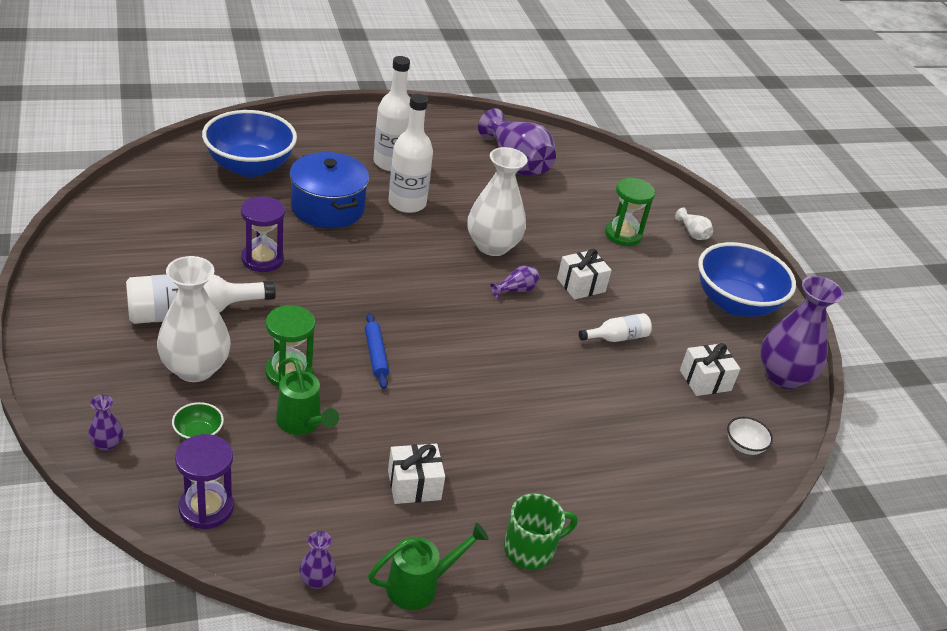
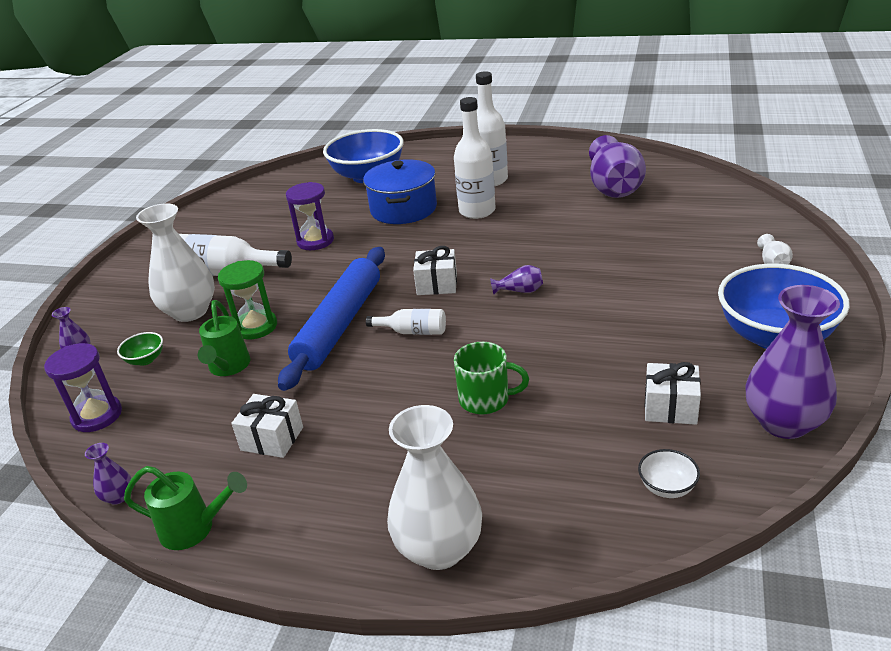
camera: 40 degrees right, 5 degrees down
(376, 355) = (339, 325): blue rolling pin -> blue rolling pin, size x2.28
(492, 246) = (529, 251): white vase -> white vase (439, 548)
(530, 549) = (326, 527): green mug -> green mug (486, 399)
(581, 285) = (594, 295): white gift -> white gift (437, 284)
(617, 337) = (595, 348): white bottle -> white bottle (413, 331)
(623, 235) = (682, 256): green hourglass -> none

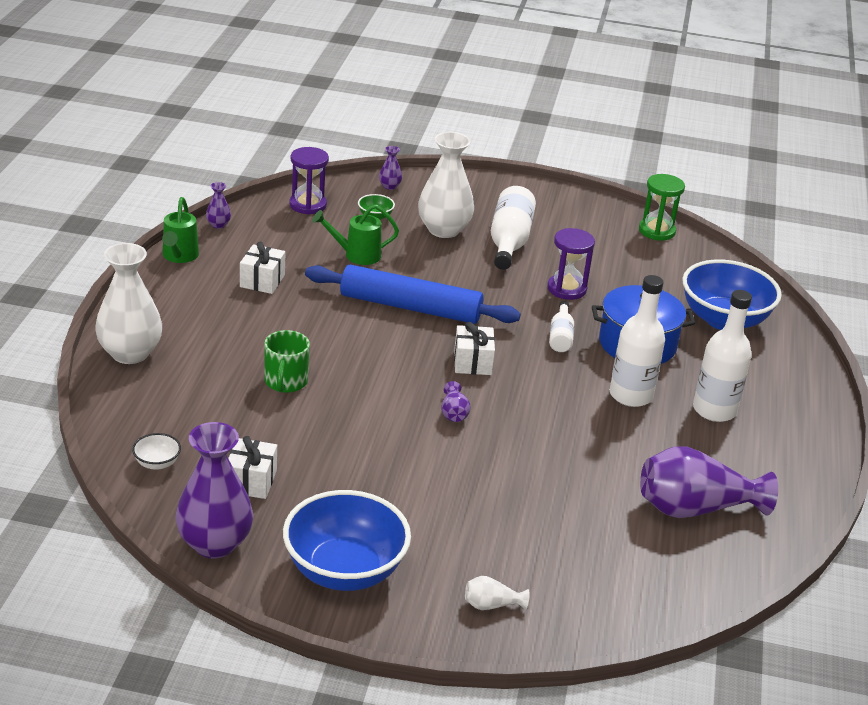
camera: 80 degrees right, 0 degrees up
(255, 327) = (414, 264): green hourglass -> green hourglass (657, 231)
(413, 331) = (392, 346): white bottle -> white bottle (560, 336)

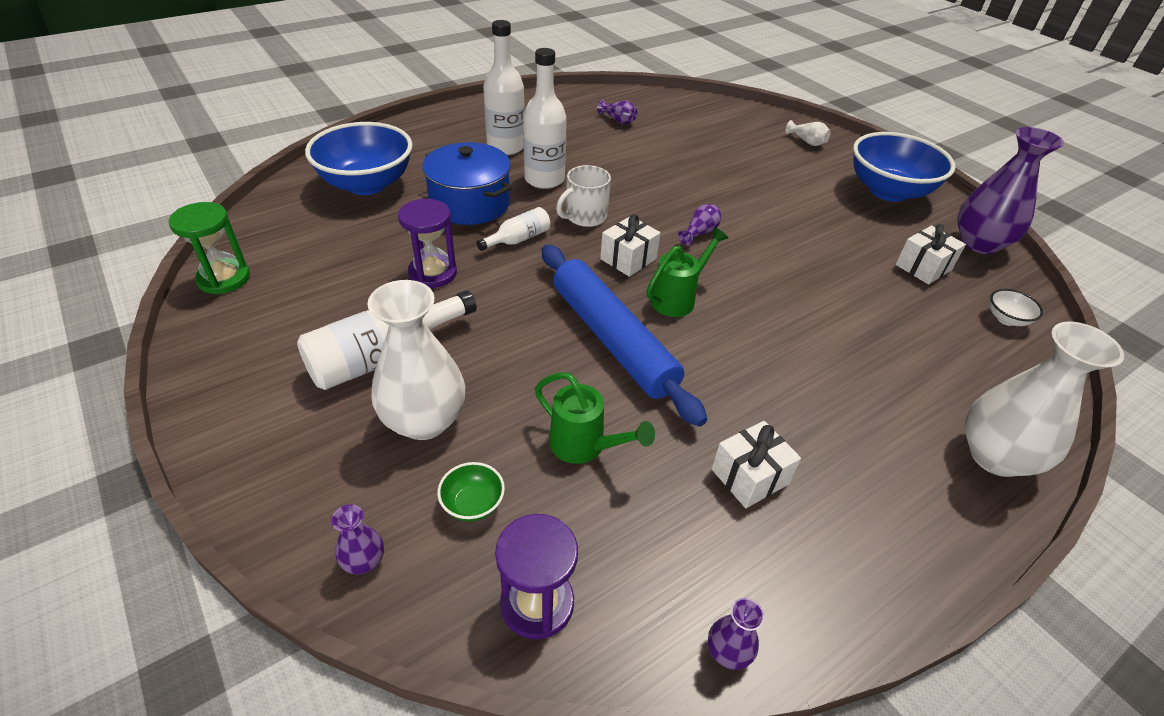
camera: 135 degrees left, 10 degrees up
(179, 256) = (843, 606): green watering can -> green watering can (677, 298)
(285, 382) = (828, 330): green mug -> none
(550, 379) = (585, 217): none -> white mug
(695, 508) = (618, 120): purple vase -> purple vase, size x0.44

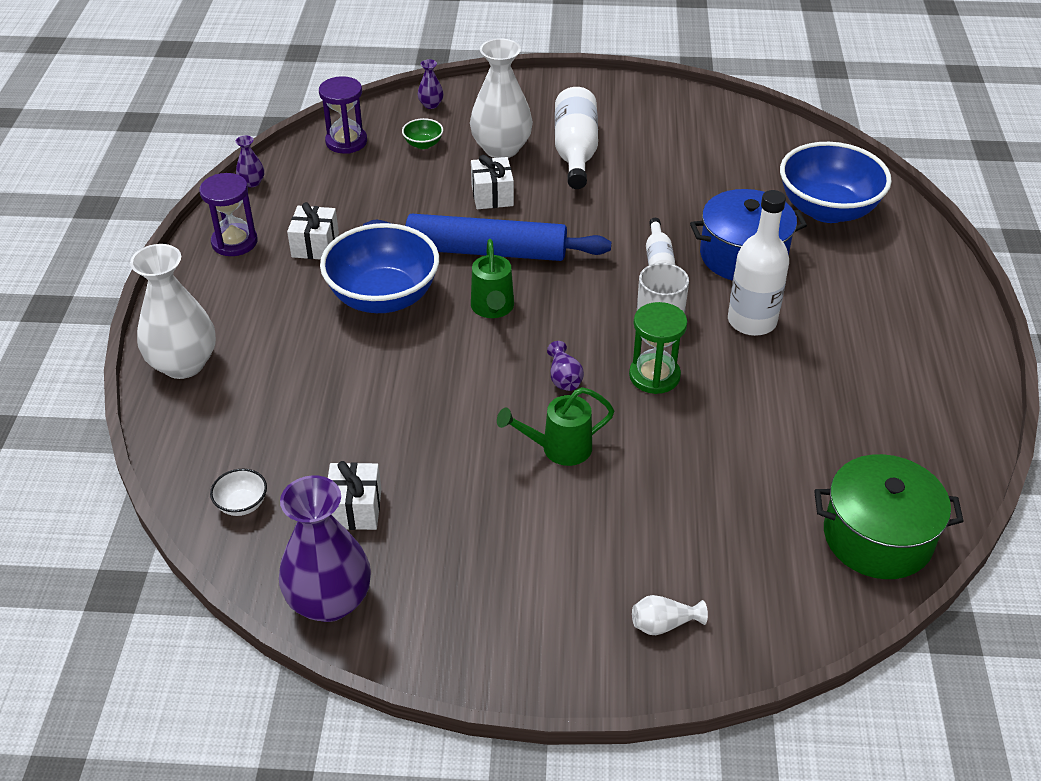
camera: 130 degrees right, 0 degrees up
(224, 278) = (729, 113): green hourglass -> green hourglass (654, 376)
(432, 273) = (651, 200): purple hourglass -> purple hourglass (234, 242)
(506, 147) = (846, 324): white bottle -> none
(584, 446) = (413, 195): green watering can -> green watering can (559, 449)
(618, 120) = (857, 454): purple vase -> none
(628, 259) = (570, 309): white gift -> white gift (492, 195)
(667, 105) = (877, 537): none -> green pot
(888, 191) = (487, 609): blue bowl -> blue bowl (383, 297)

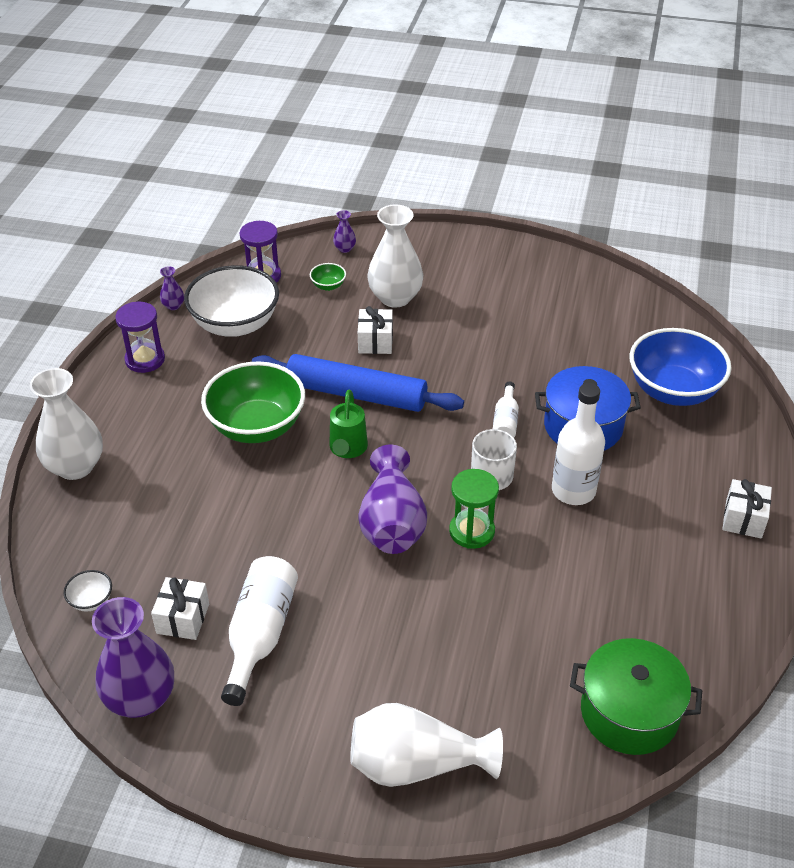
camera: 10 degrees right, 0 degrees up
(315, 245) = (211, 371): white gift -> white gift (743, 519)
(329, 194) = (235, 324): none -> white bowl
(383, 297) = (257, 426): blue bowl -> green bowl
(559, 449) = (370, 588): green watering can -> none
(564, 378) = (392, 523): purple vase -> purple vase, size x2.30
(575, 152) = (460, 308): white bottle -> white bottle (260, 635)
(663, 624) = (416, 764): white vase -> white vase, size x2.30

